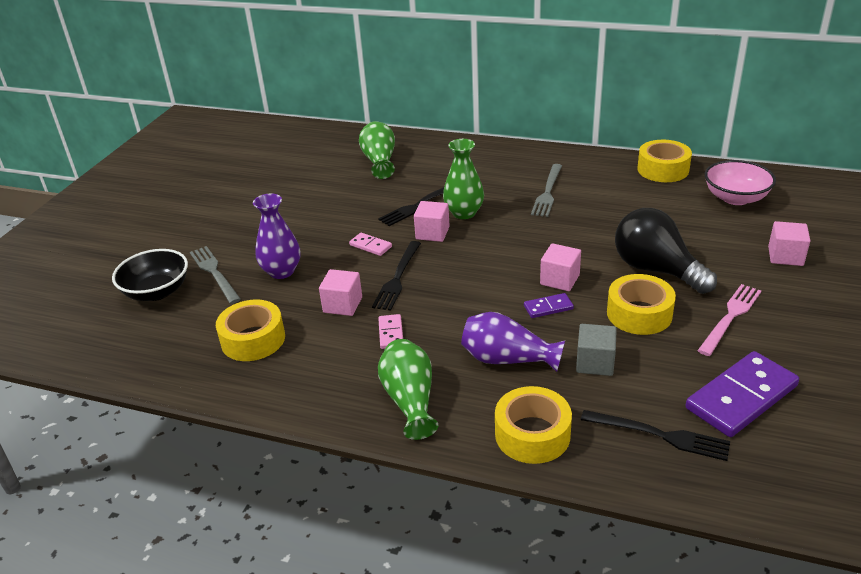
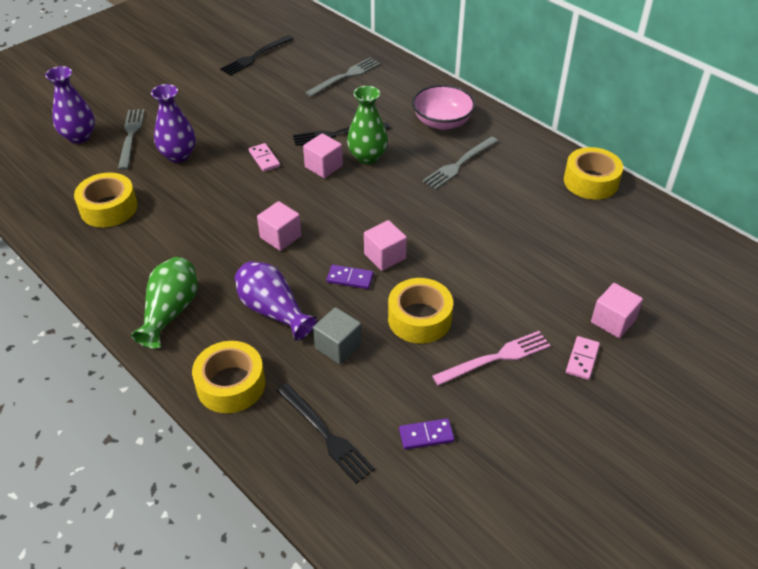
camera: 25 degrees right, 10 degrees up
(157, 292) = (79, 137): black bowl -> purple vase
(342, 305) = (196, 205): pink cube -> pink cube (280, 237)
(379, 161) = (345, 76): green vase -> grey fork
(391, 333) = (208, 247): pink domino -> pink domino (582, 359)
(397, 278) = (258, 198): black fork -> black fork (255, 56)
(656, 270) = (477, 283): black light bulb -> none
(735, 198) = (630, 240): pink bowl -> pink bowl (442, 122)
(741, 397) = (426, 435): purple domino -> purple domino, size x0.47

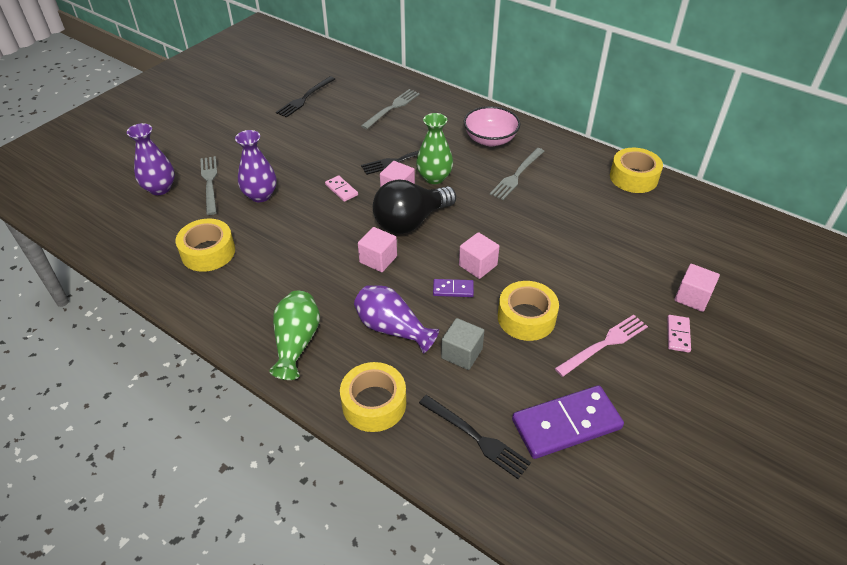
camera: 10 degrees left, 0 degrees up
(327, 201) = (410, 221): none -> black light bulb
(426, 435) = (566, 424): purple domino -> purple domino, size x2.11

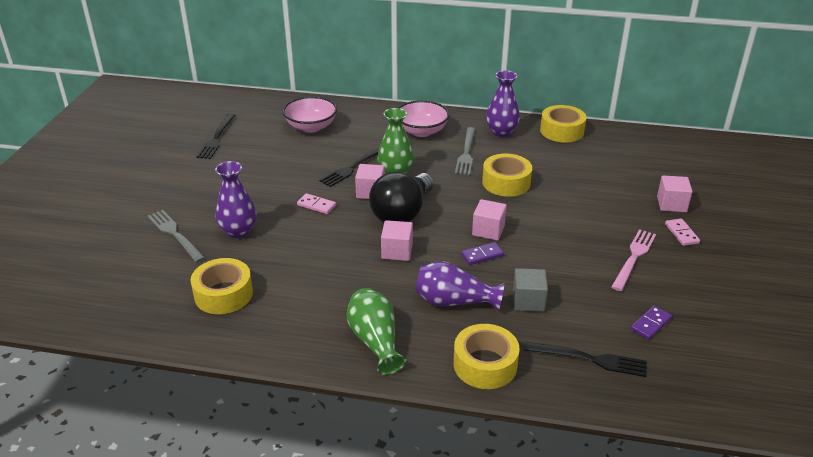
camera: 25 degrees left, 10 degrees down
(160, 188) = (123, 254): purple vase -> purple vase (501, 132)
(392, 108) = (311, 127): grey fork -> pink bowl
(526, 318) = (559, 257): yellow tape -> yellow tape (506, 182)
(566, 424) = (650, 324): purple domino -> purple domino, size x0.47

